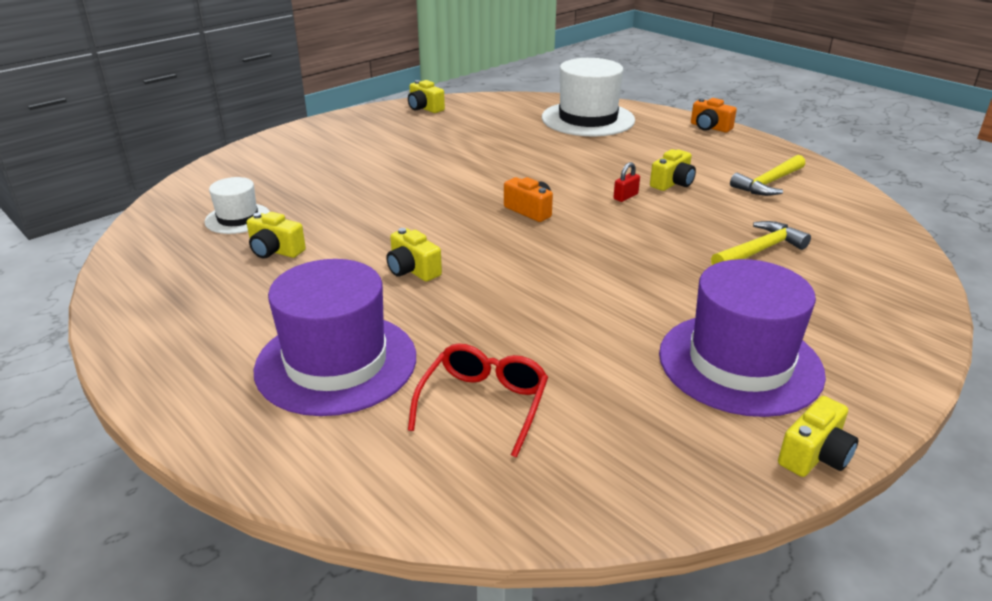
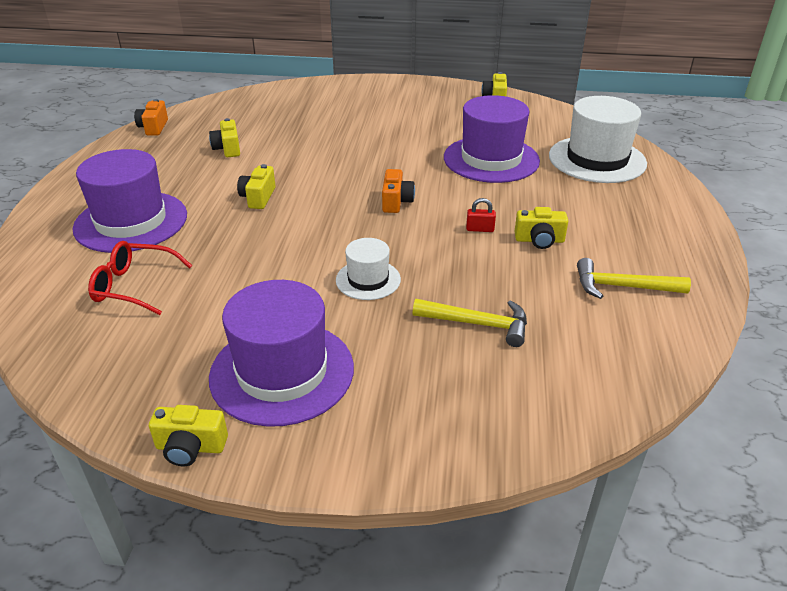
camera: 50 degrees right, 5 degrees up
(238, 218) = (250, 121): white hat -> white hat (368, 280)
(484, 403) = (134, 286): red glasses -> red glasses turned 150 degrees counterclockwise
(523, 150) = (491, 159): none -> purple hat
(709, 127) = (691, 217): orange camera -> orange camera (154, 127)

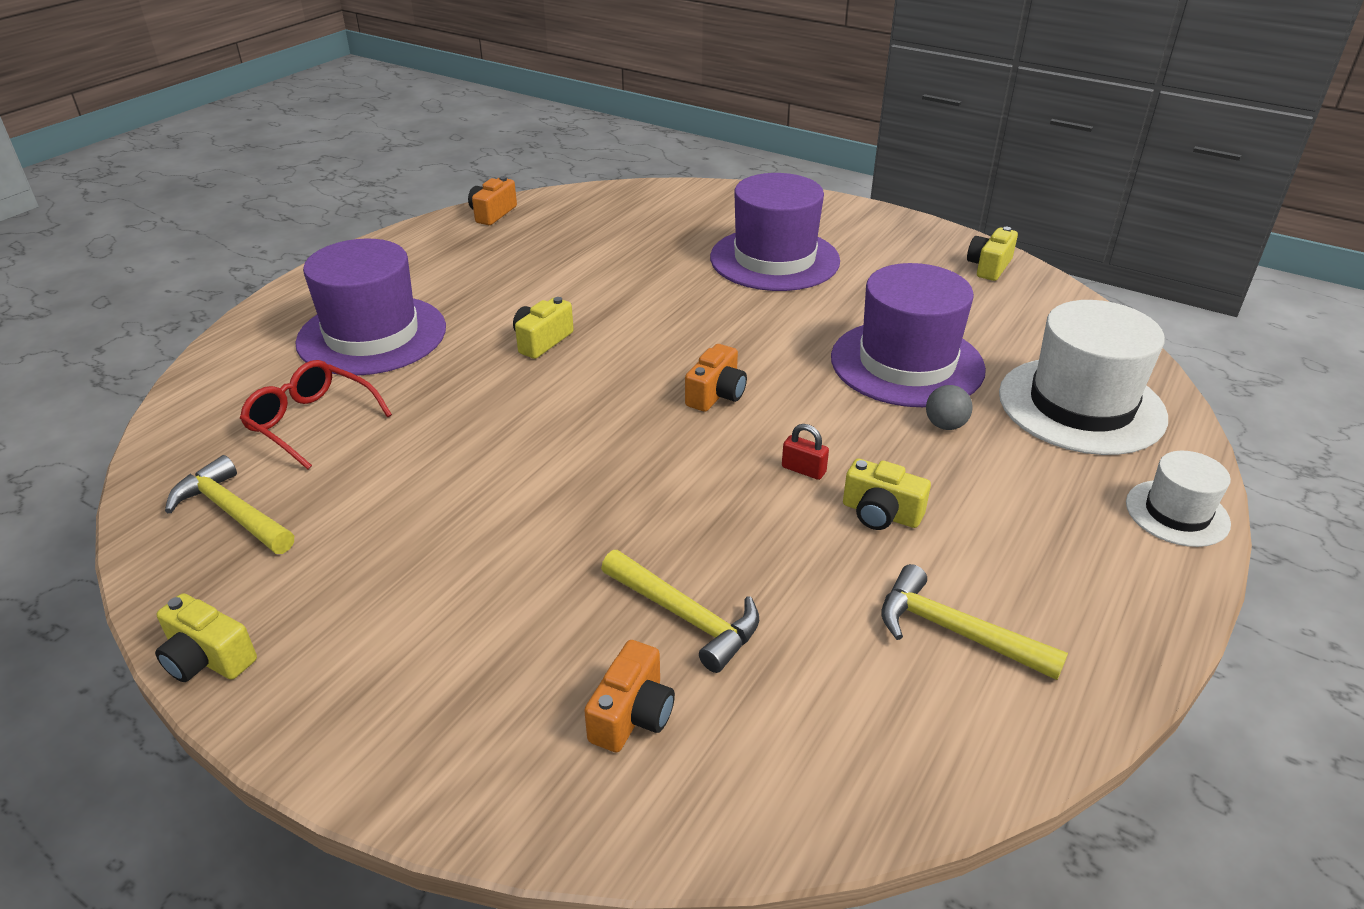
camera: 25 degrees right, 0 degrees up
(125, 356) = (232, 512): none -> yellow hammer
(228, 149) = (557, 263): yellow camera -> none
(282, 372) = (383, 596): purple hat -> purple hat (774, 259)
(368, 280) = (589, 500): white hat -> white hat (1177, 513)
(490, 383) = (632, 715): none -> orange camera
(537, 186) = (945, 425): none -> grey ball

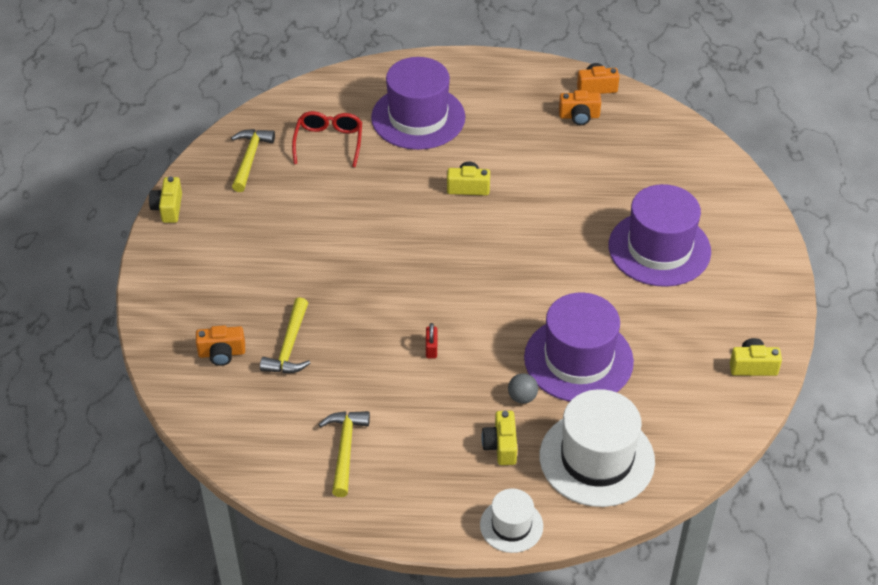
camera: 60 degrees right, 10 degrees up
(716, 394) = (474, 285): orange camera -> orange camera (579, 116)
(880, 513) = (416, 393): yellow camera -> yellow camera (501, 446)

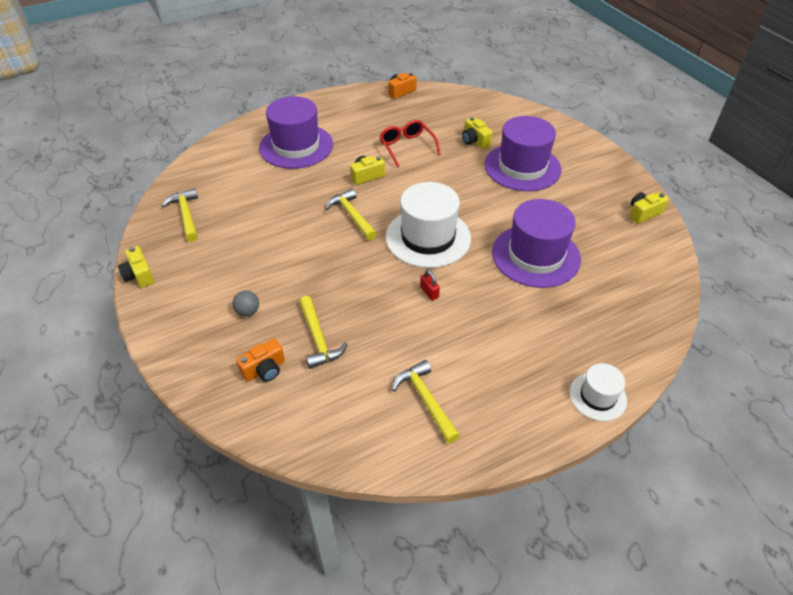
camera: 30 degrees left, 0 degrees up
(329, 142) = (241, 183): red glasses -> red glasses (407, 147)
(416, 229) = (352, 216): none -> yellow hammer
(501, 446) = (538, 340): yellow camera -> yellow camera (475, 141)
(522, 397) = (522, 298): grey ball -> grey ball (248, 311)
(579, 116) = (404, 110): orange camera -> none
(597, 458) = (609, 317): white hat -> white hat (428, 237)

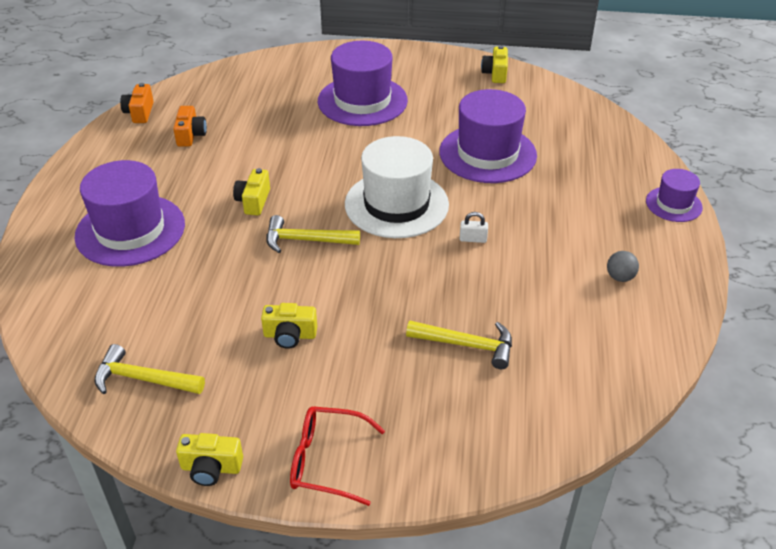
camera: 55 degrees left, 5 degrees down
(248, 311) = (375, 386): grey ball -> grey ball (620, 277)
(264, 370) = (476, 406): orange camera -> orange camera (191, 135)
(407, 147) = (240, 153): red glasses -> red glasses (326, 461)
(425, 400) = (605, 305): yellow hammer -> none
(429, 292) = (473, 239): red padlock -> white padlock
(475, 141) = (288, 107): yellow camera -> yellow camera (290, 335)
(597, 396) = (673, 204): white hat -> purple hat

